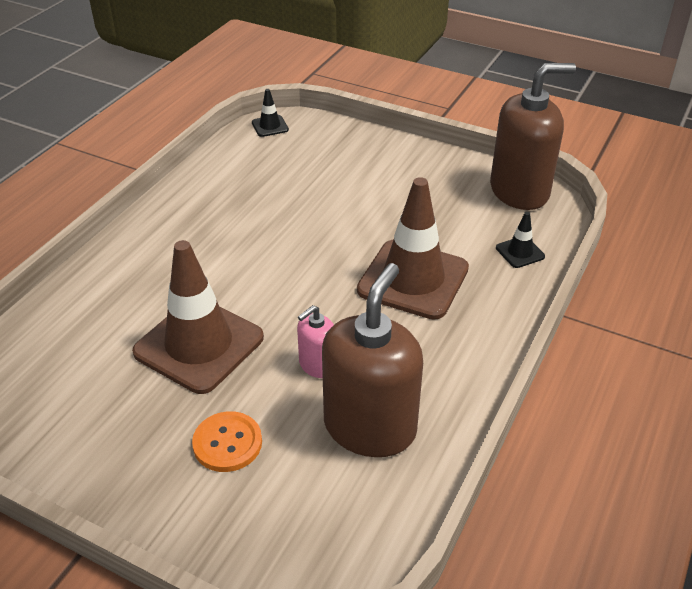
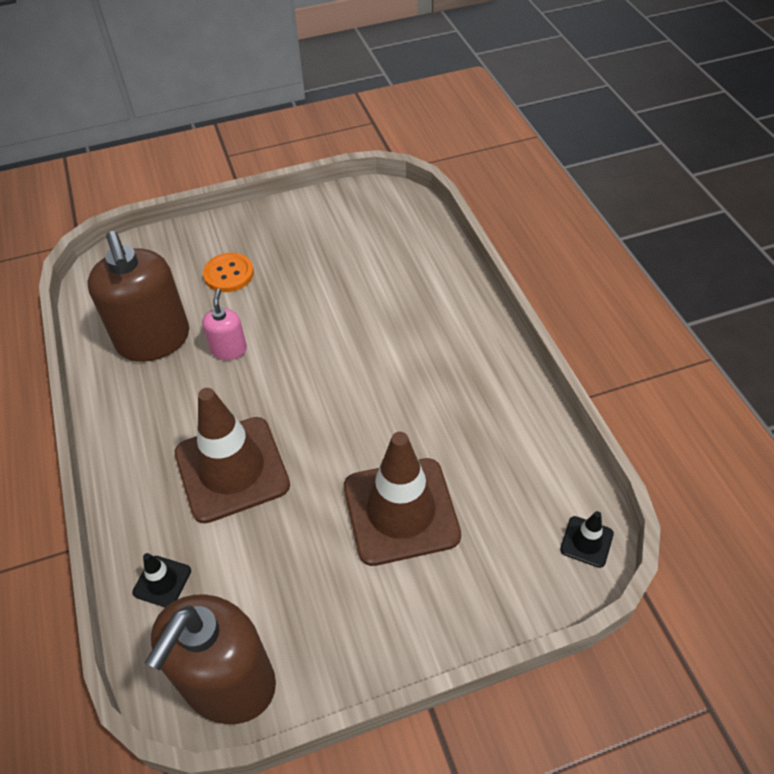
camera: 135 degrees right, 10 degrees up
(199, 345) = (320, 304): brown traffic cone -> brown traffic cone (401, 511)

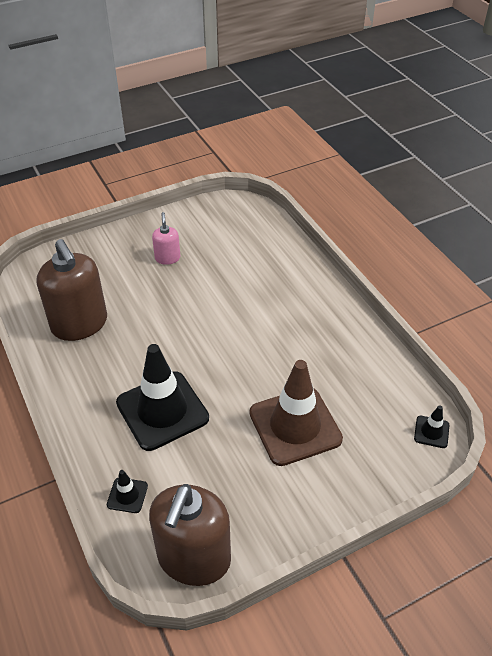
camera: 10 degrees left, 5 degrees down
(228, 274) = (127, 271): orange button -> none
(229, 349) = (140, 325): pink soap dispenser -> pink soap dispenser (167, 258)
(232, 469) = (162, 410): brown traffic cone -> black traffic cone

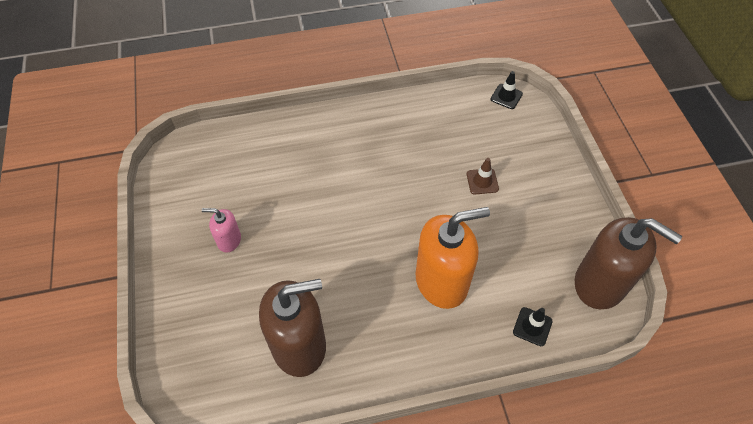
camera: 75 degrees left, 10 degrees up
(162, 410) = (442, 281): black traffic cone -> orange soap dispenser
(295, 426) = (482, 181): brown traffic cone -> brown traffic cone, size x0.43

